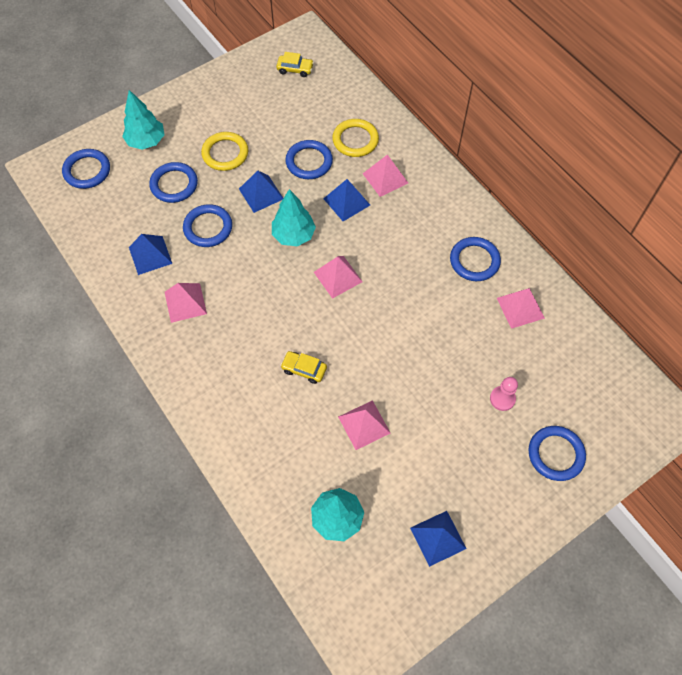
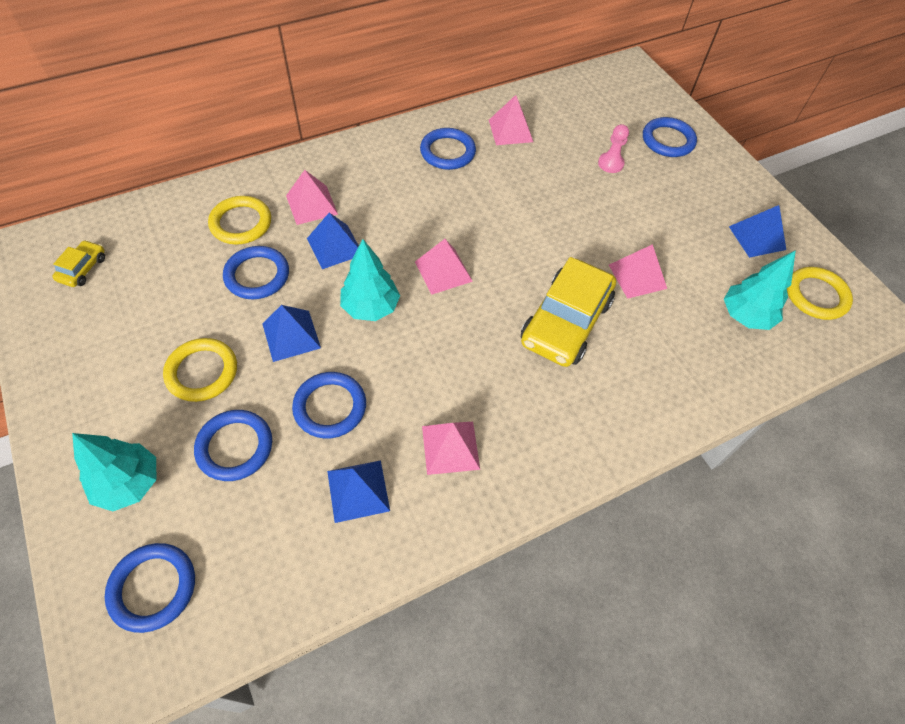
camera: 85 degrees left, 5 degrees down
(304, 369) = (566, 322): yellow car -> yellow car, size x2.21
(375, 590) = (816, 296): none -> yellow ring

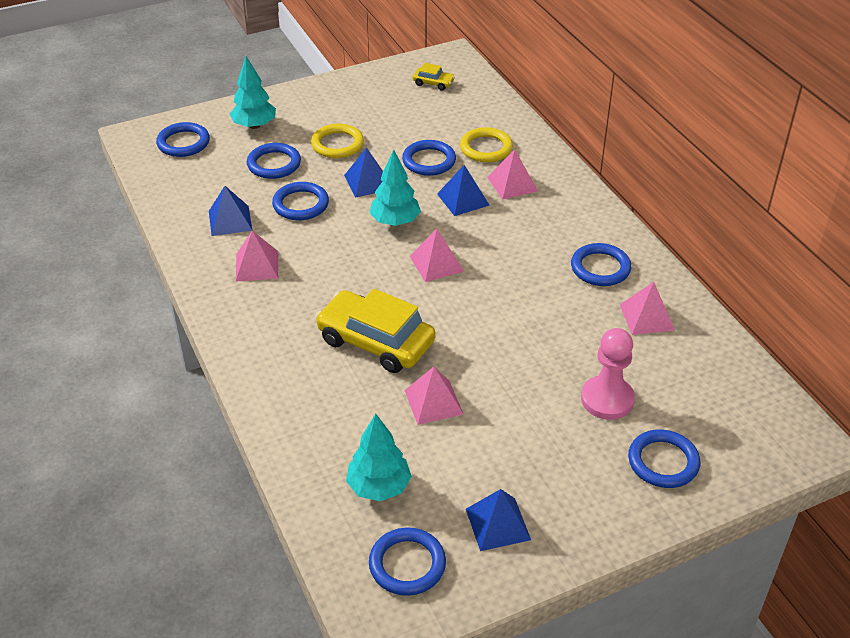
camera: 95 degrees right, 15 degrees down
(610, 164) = (607, 399): pink pawn -> pink pawn, size x1.69
(816, 296) = (407, 564): yellow ring -> blue ring

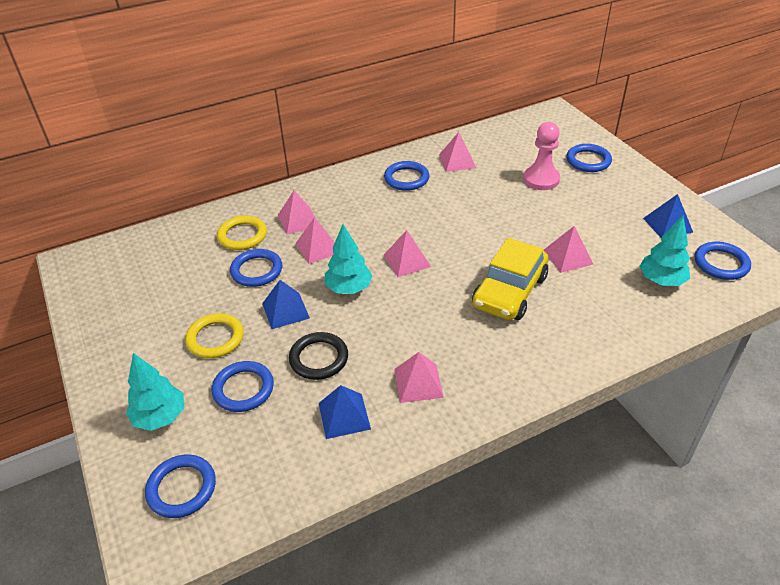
camera: 90 degrees left, 0 degrees up
(301, 204) = (319, 358): blue ring -> black ring
(433, 83) = (119, 272): yellow car -> none
(463, 199) = (318, 248): blue pyramid -> pink pyramid

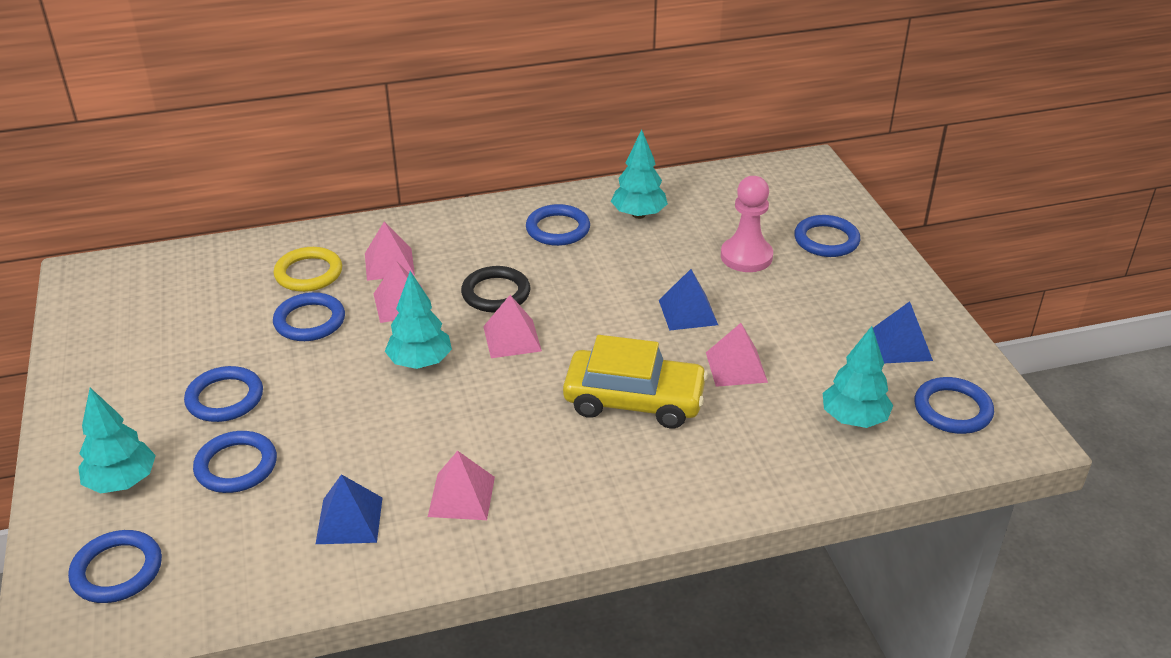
camera: 10 degrees right, 5 degrees down
(215, 338) = (225, 398): yellow ring -> blue ring
(285, 310) = (327, 378): blue pyramid -> blue pyramid (688, 312)
(319, 358) = (345, 444): black ring -> black ring (496, 293)
(457, 161) = (638, 215): pink pyramid -> turquoise tree
(509, 291) = (634, 400): yellow car -> yellow car turned 120 degrees counterclockwise

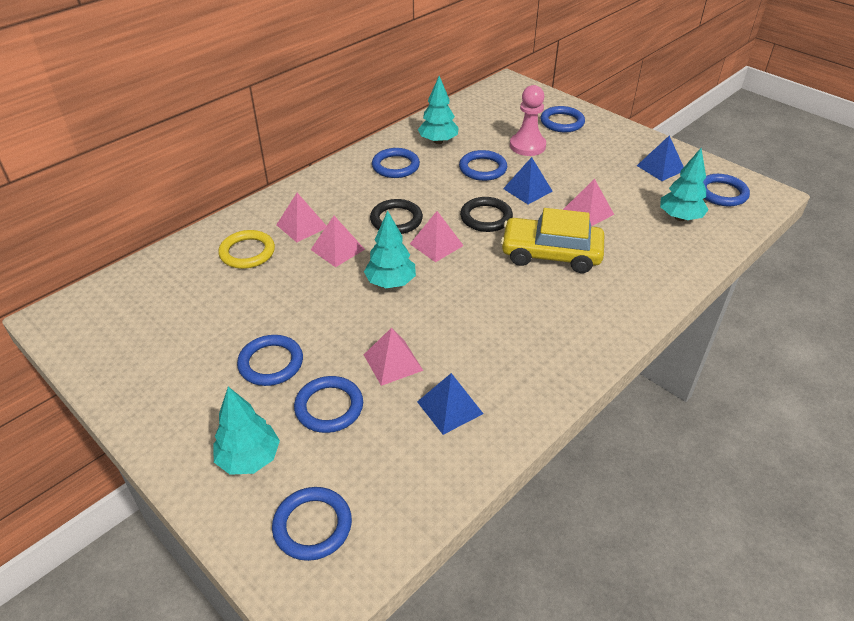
camera: 30 degrees left, 5 degrees up
(309, 321) = (282, 285): blue ring -> blue ring (483, 168)
(461, 496) = (507, 358): pink pyramid -> pink pyramid (393, 362)
(601, 328) = (486, 217): none -> black ring
(634, 400) = (551, 254): yellow car -> yellow car turned 150 degrees counterclockwise

